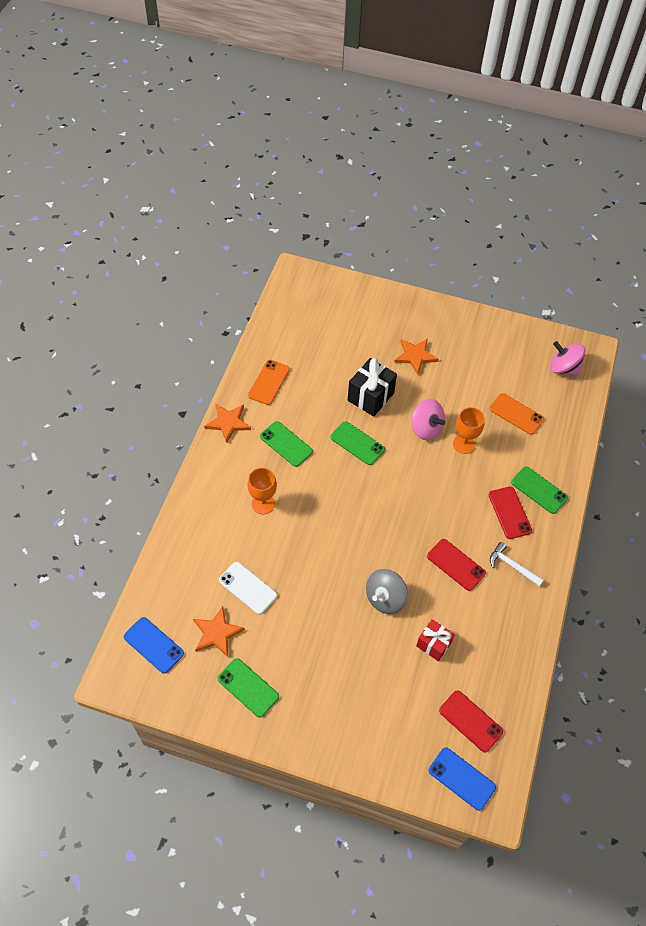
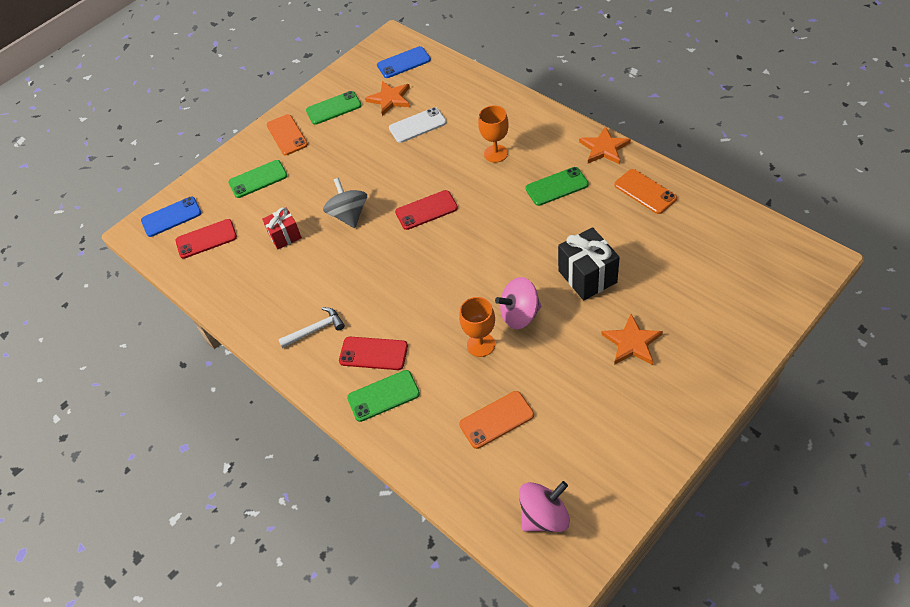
camera: 125 degrees right, 5 degrees down
(304, 718) = (287, 135): none -> orange phone
(357, 443) = (529, 245): green phone -> green phone (258, 179)
(456, 565) = (346, 281): red phone -> red phone (426, 210)

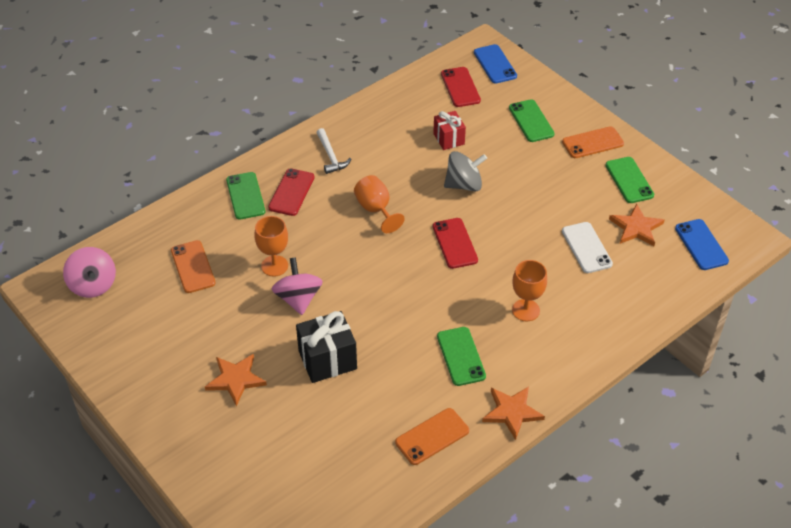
camera: 90 degrees right, 5 degrees down
(390, 276) = (376, 210): none -> orange goblet

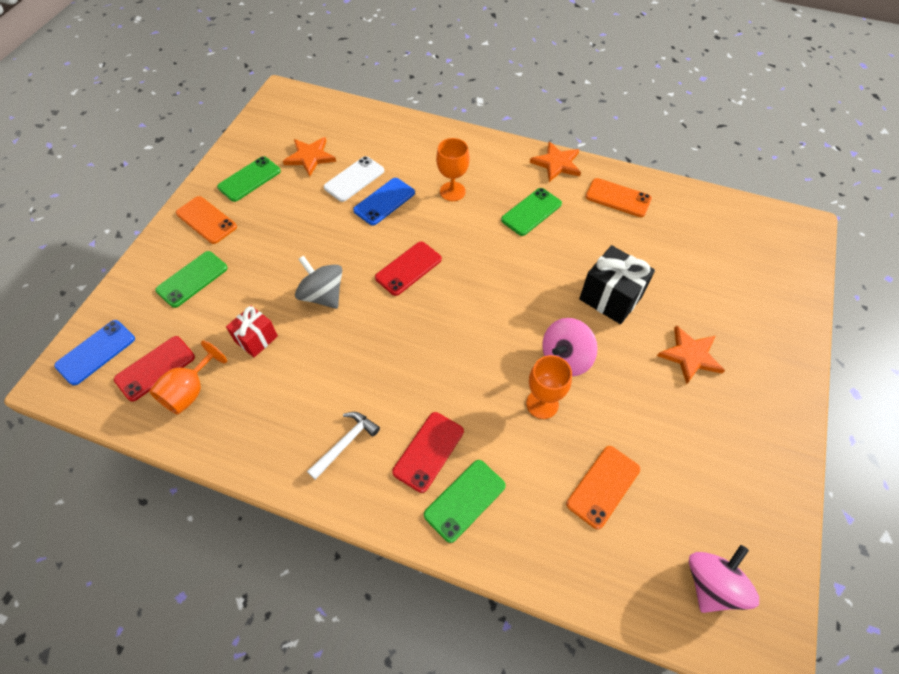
camera: 120 degrees left, 10 degrees up
(291, 192) = (428, 451): red phone -> red phone turned 45 degrees counterclockwise
(376, 210) = (404, 353): orange goblet -> orange goblet (190, 391)
(701, 245) = (307, 116): blue phone -> blue phone (384, 201)

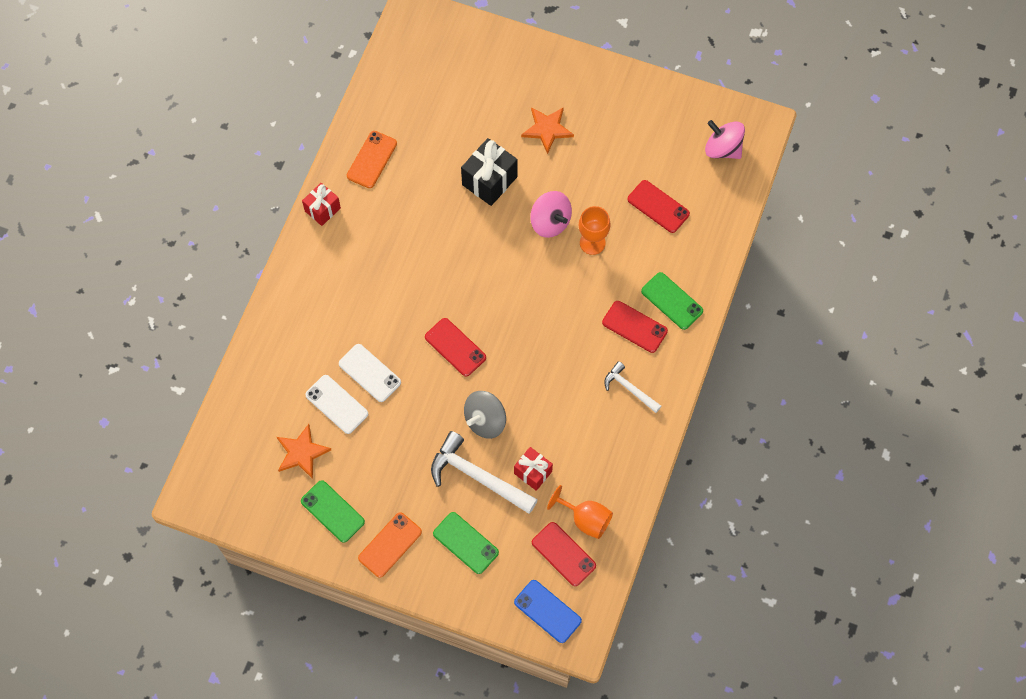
camera: 90 degrees left, 10 degrees up
(261, 289) = (478, 476): none -> white hammer
(384, 201) = (369, 373): blue phone -> white phone
(452, 191) = (358, 309): orange goblet -> none
(531, 212) = (388, 237): green phone -> none
(557, 164) = (322, 209): orange star -> red gift
(603, 486) = (658, 206): orange phone -> red phone

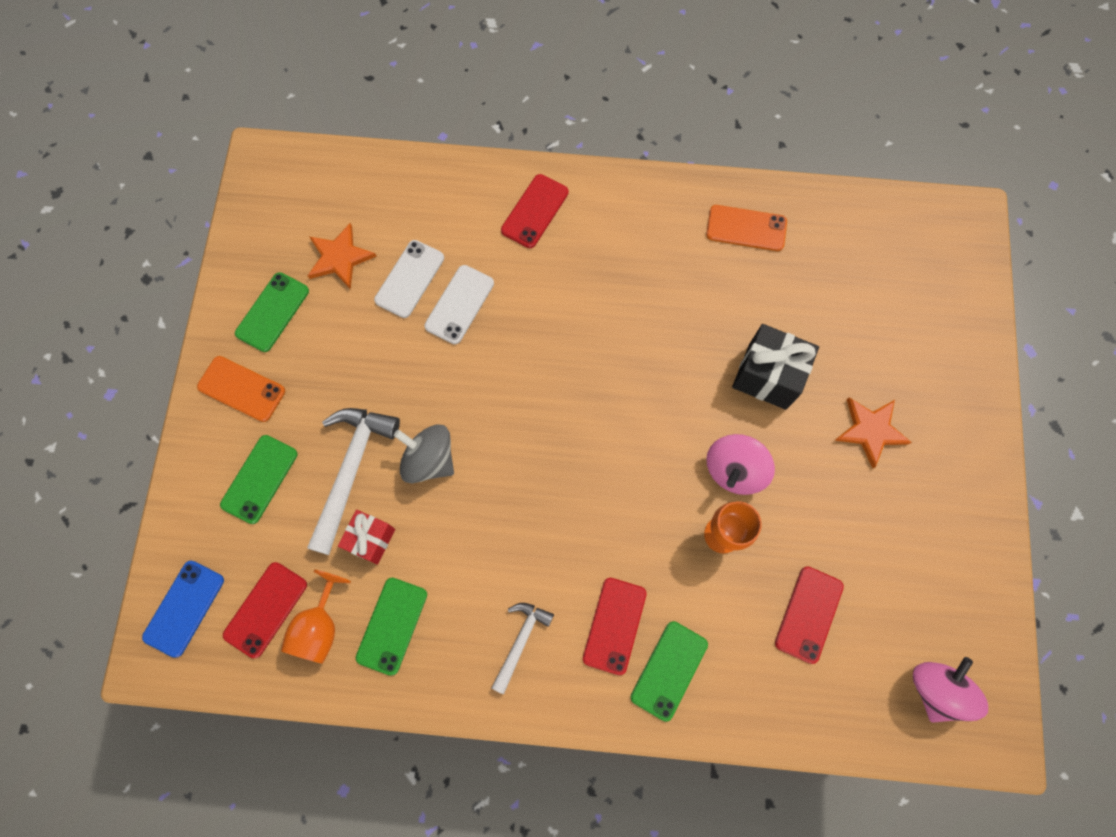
camera: 75 degrees right, 5 degrees up
(322, 209) = (659, 192): red gift -> none
(455, 347) = (520, 396): red phone -> red phone (534, 211)
(597, 470) = (392, 625): none -> green phone

